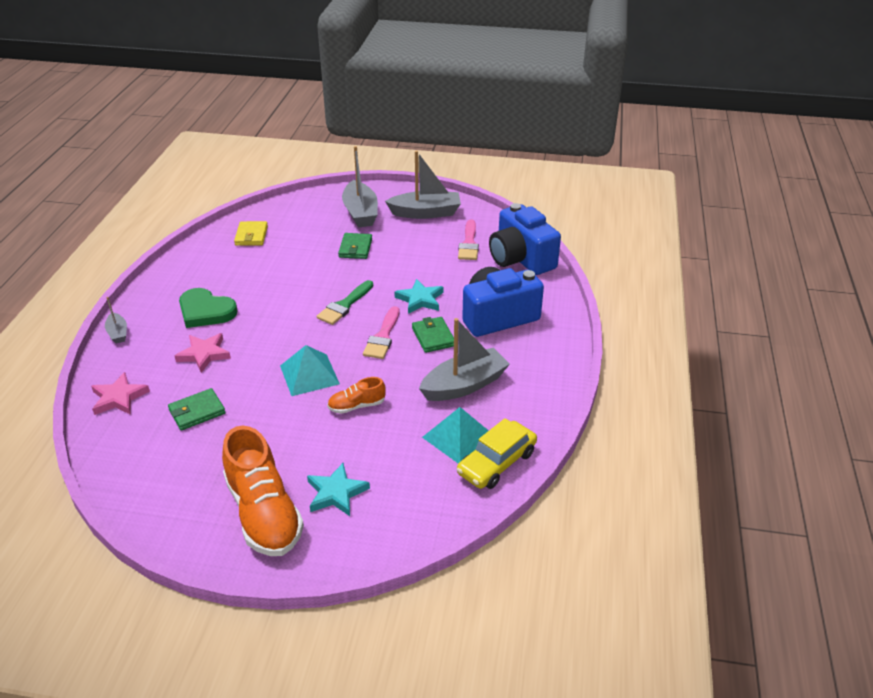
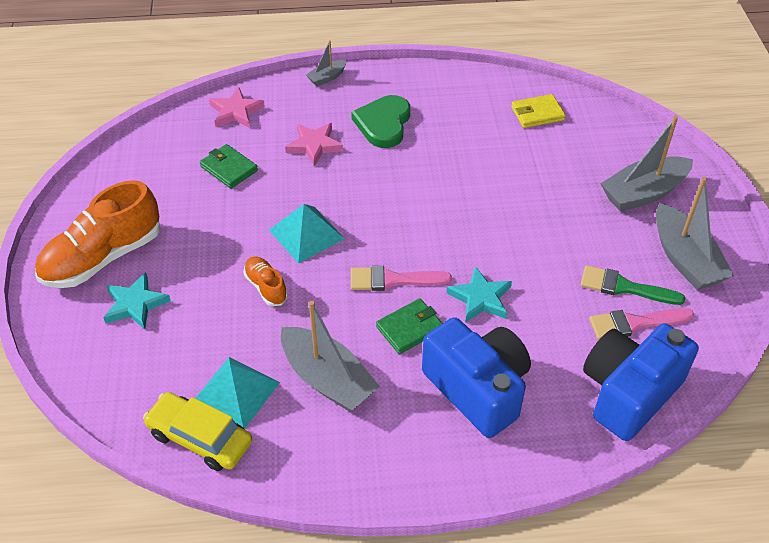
camera: 75 degrees right, 10 degrees up
(344, 305) = (438, 230): green brush -> green brush (624, 287)
(355, 248) = (560, 209): green wallet -> none

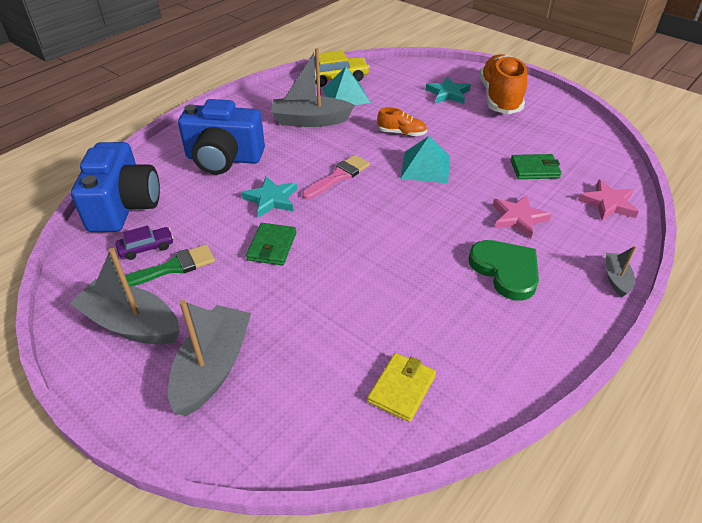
camera: 135 degrees right, 5 degrees down
(409, 328) = (296, 161): green wallet -> green wallet (272, 246)
(634, 323) = (146, 248): pink brush -> purple car

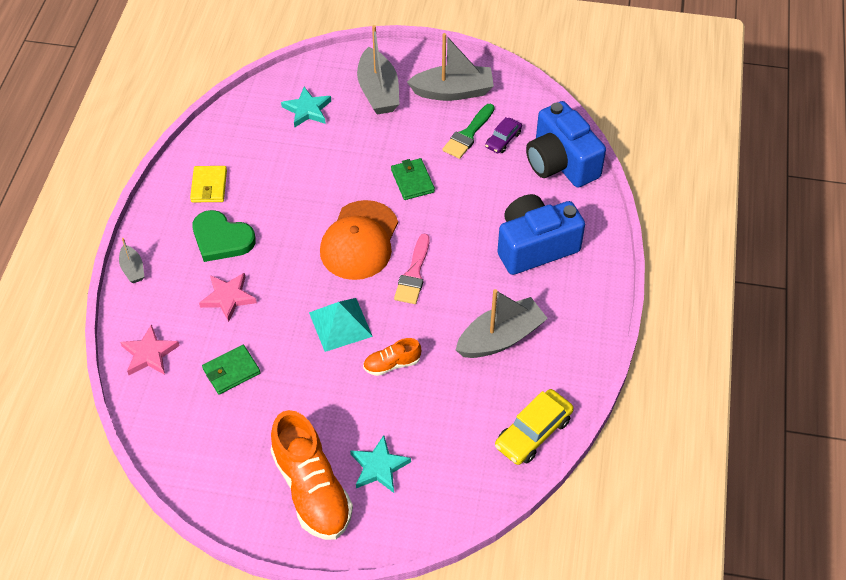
camera: 150 degrees right, 10 degrees up
(271, 199) = (451, 222): turquoise star -> turquoise star (307, 110)
(346, 95) = (496, 402): turquoise pyramid -> none
(366, 216) = (359, 241): none -> orange cap
(402, 389) = (257, 127): yellow wallet -> yellow wallet (209, 186)

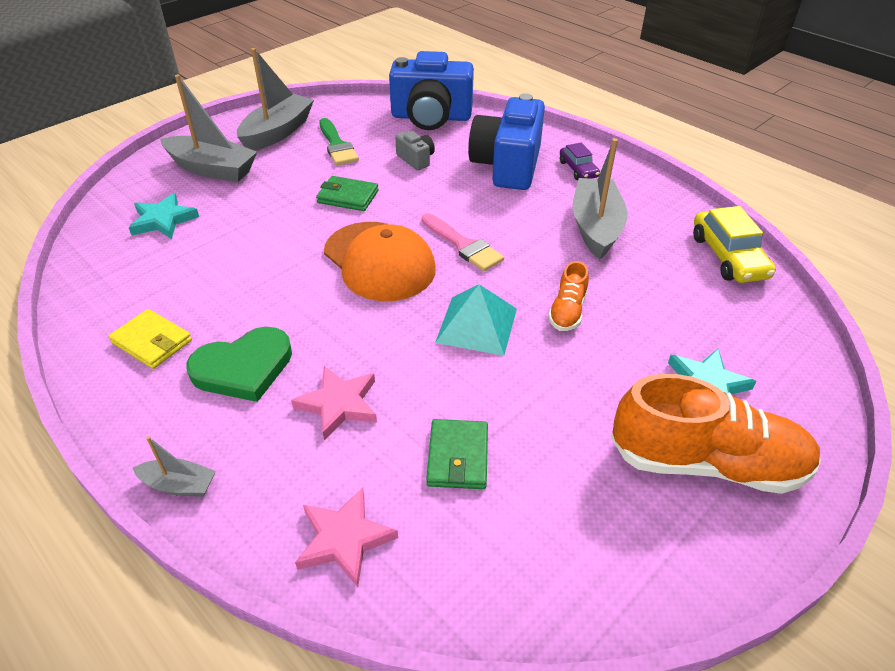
camera: 55 degrees left, 10 degrees down
(492, 189) = (416, 159): none -> grey camera
(503, 140) = (368, 132): purple car -> purple car (578, 169)

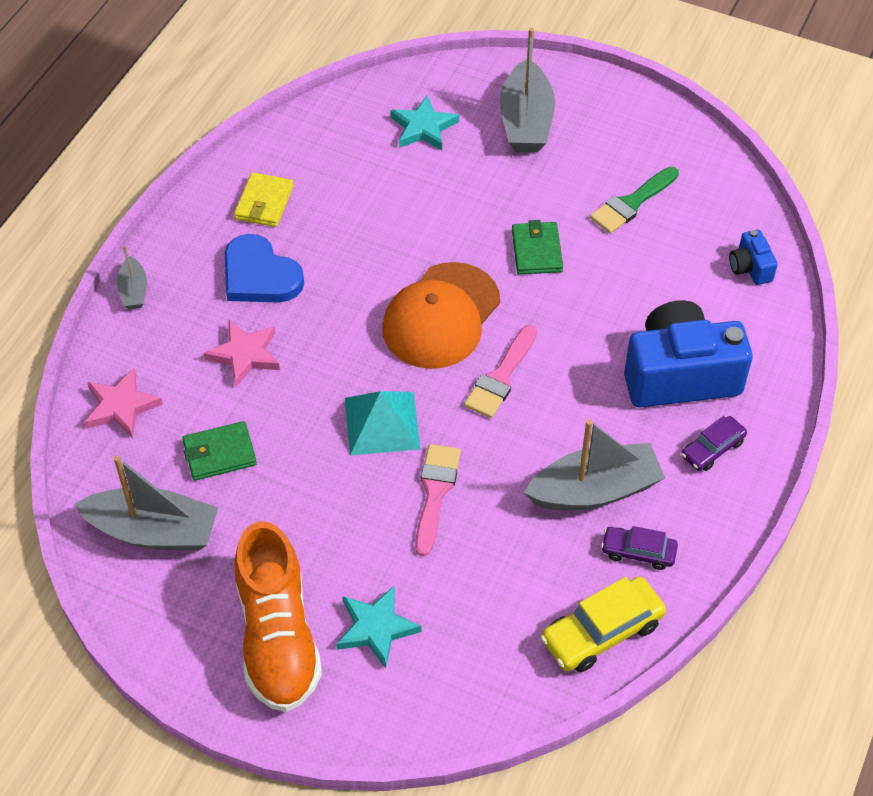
camera: 70 degrees right, 10 degrees up
(243, 368) = (259, 275): green heart -> blue heart
(277, 132) = (628, 141): grey boat -> grey boat (153, 531)
(416, 159) = (643, 284): grey camera -> none
(431, 117) = (750, 267): blue camera -> blue camera, size x0.45
(567, 311) = (435, 492): orange shoe -> pink brush
(658, 222) = (638, 552): none -> purple car

